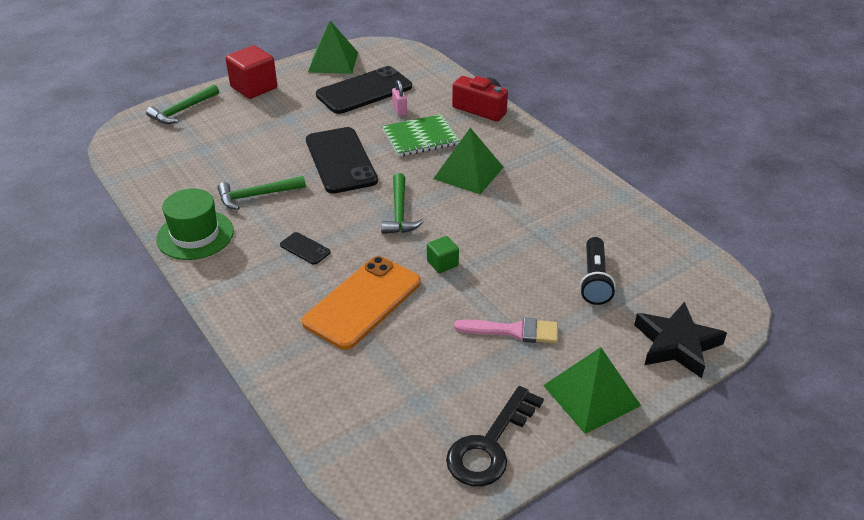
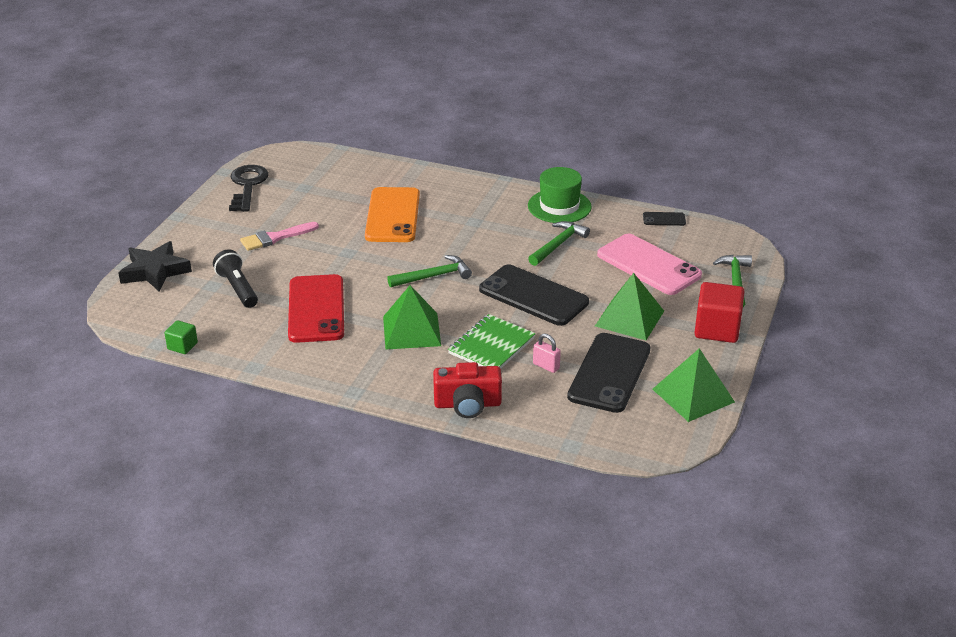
camera: 145 degrees right, 5 degrees down
(218, 147) = (648, 265): none -> pink phone
(305, 248) = (472, 228): black phone -> black phone (664, 219)
(399, 212) = (434, 276): green hammer -> green hammer turned 105 degrees clockwise
(442, 263) = (362, 256): green cube -> green cube (182, 346)
(533, 225) = (316, 309): none -> red phone
(591, 395) = (200, 225): green pyramid -> green pyramid (629, 318)

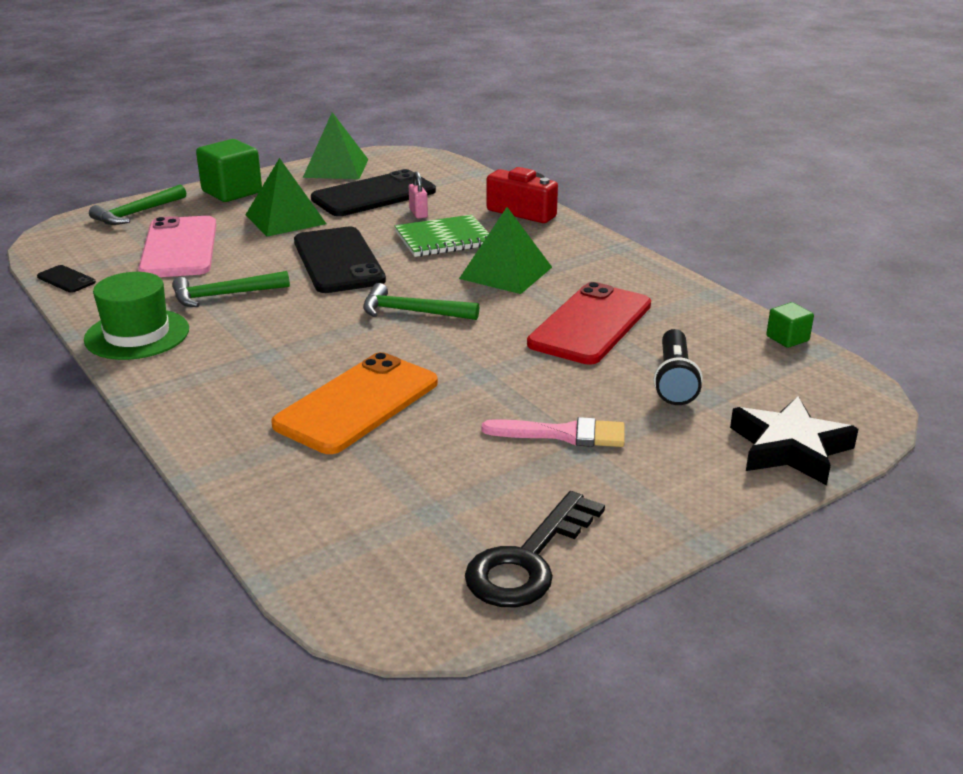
camera: 145 degrees left, 5 degrees down
(717, 329) = (232, 192): red cube -> green cube

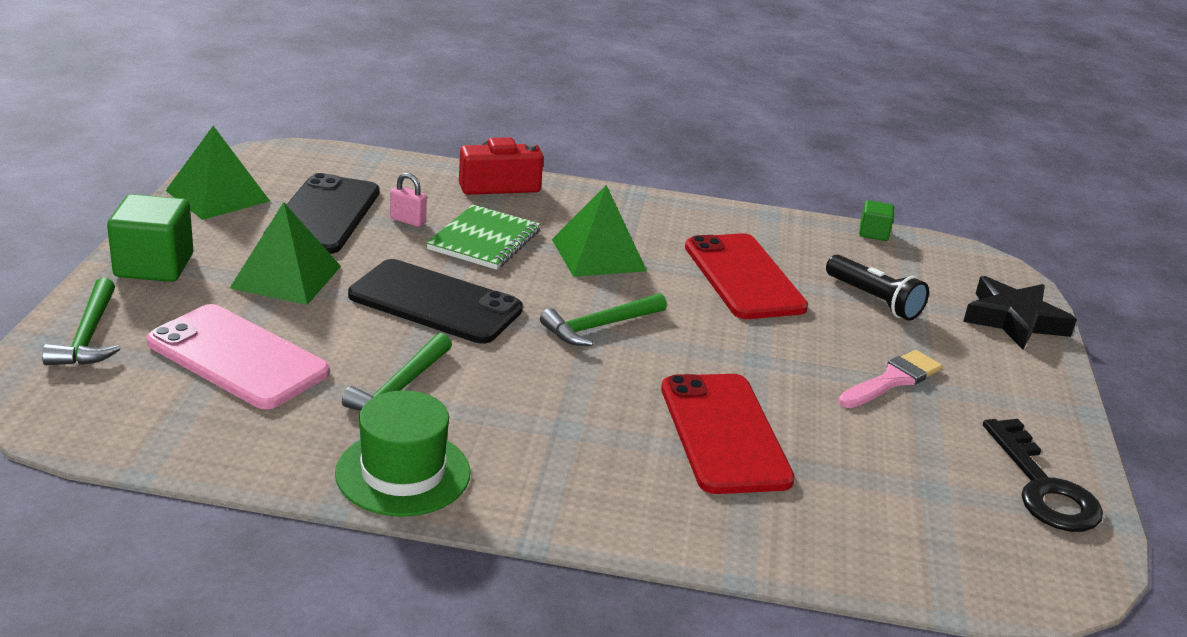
camera: 50 degrees left, 0 degrees up
(66, 279) = (182, 453): black phone -> none
(357, 404) = (724, 433): orange phone -> red phone

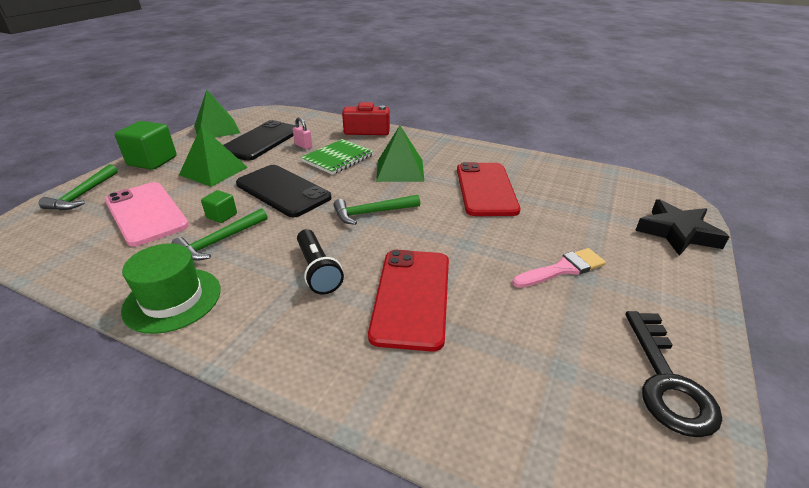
camera: 20 degrees right, 5 degrees up
(873, 233) = (588, 168): green cube -> green cube (222, 216)
(874, 300) = (571, 210): black flashlight -> black flashlight (318, 270)

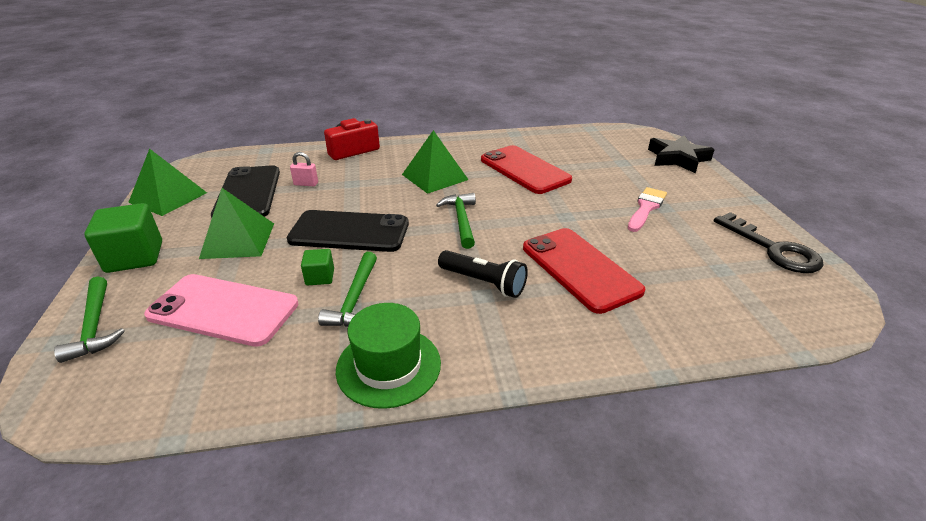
camera: 35 degrees left, 0 degrees up
(338, 158) = (361, 184): green notebook -> none
(372, 213) = (461, 220): green hammer -> green hammer turned 135 degrees clockwise

